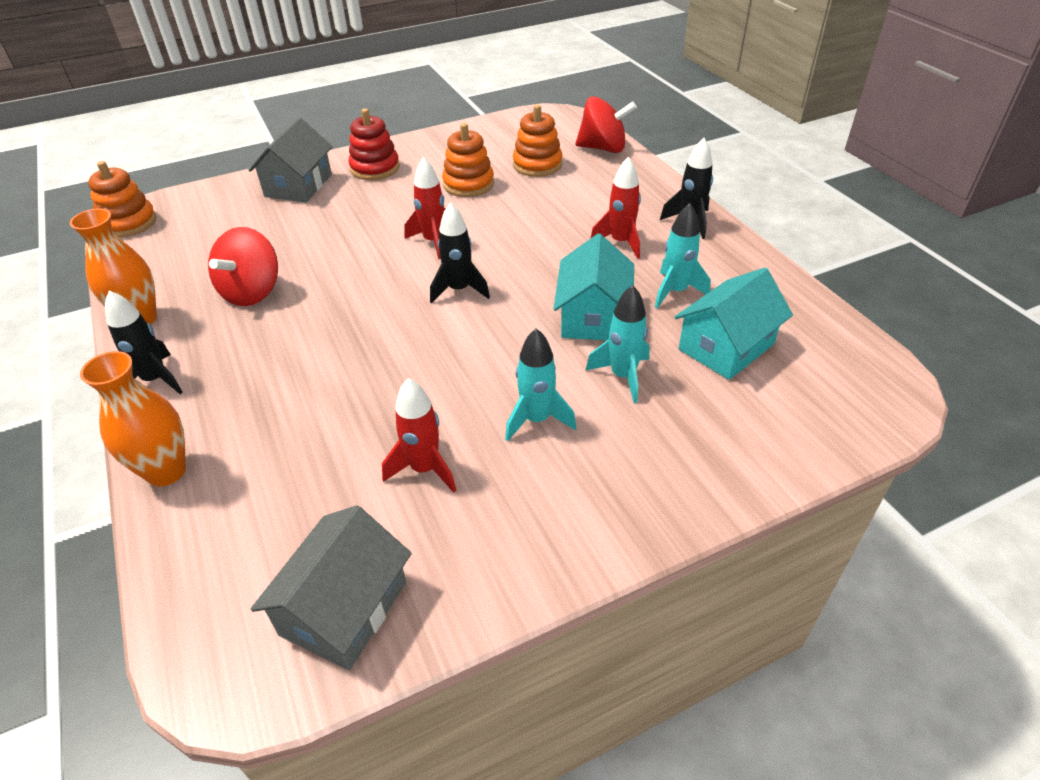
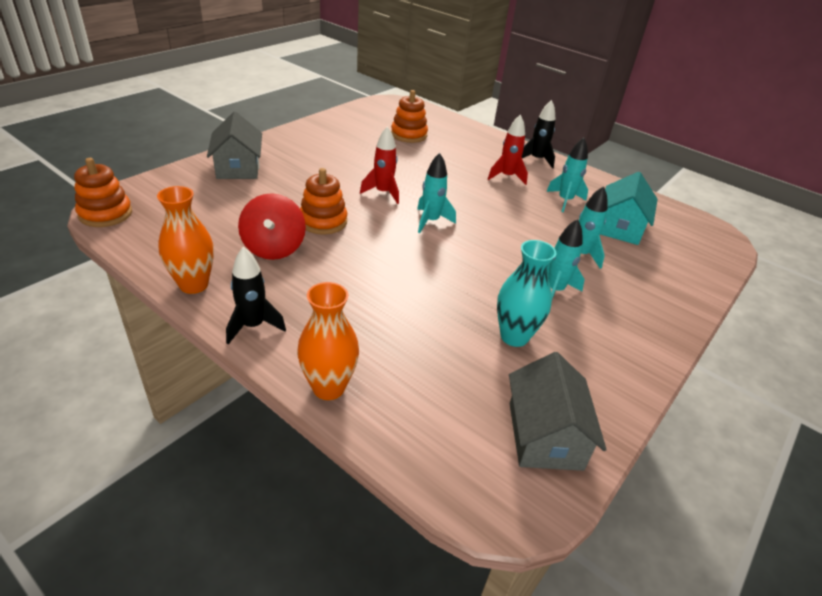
camera: 30 degrees left, 5 degrees down
(375, 168) = (290, 148): red stacking toy -> none
(424, 469) = (514, 336): red rocket -> turquoise vase
(459, 290) = (431, 221): black rocket -> turquoise rocket
(468, 184) = (372, 152): orange stacking toy -> orange stacking toy (323, 221)
(593, 316) = (531, 223): turquoise house -> none
(603, 148) = (443, 120): red spinning top -> none

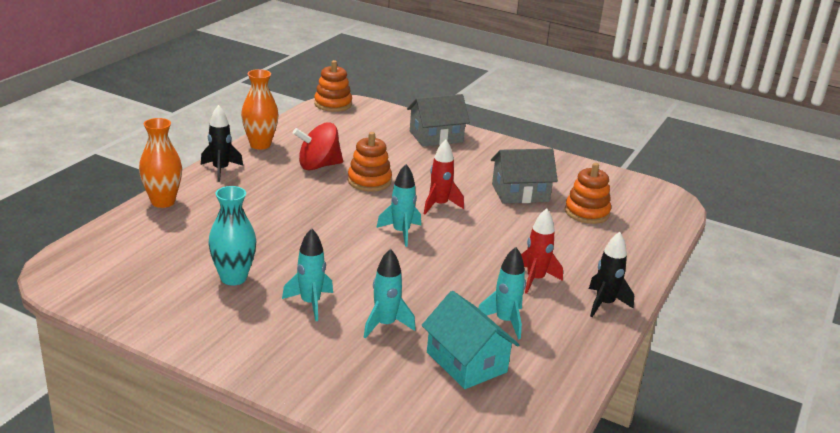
camera: 80 degrees right, 10 degrees down
(544, 435) = (120, 289): grey house -> grey house (520, 193)
(620, 227) = (466, 362): turquoise house -> turquoise house turned 45 degrees clockwise

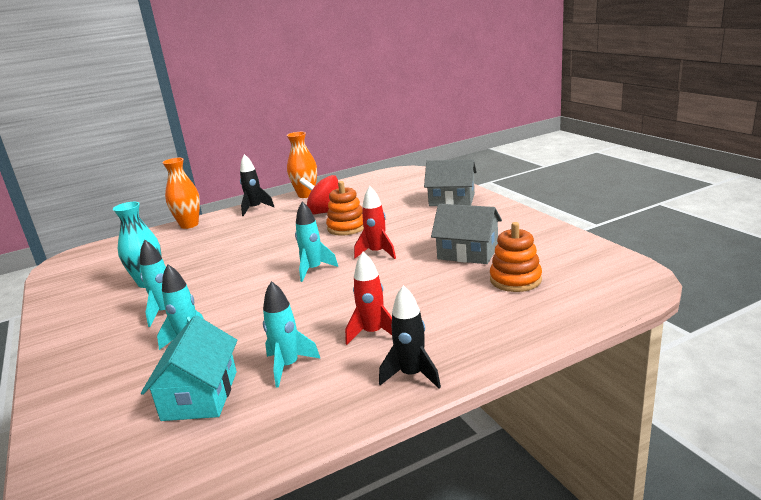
camera: 40 degrees right, 5 degrees down
(333, 104) = (399, 171): orange stacking toy -> none

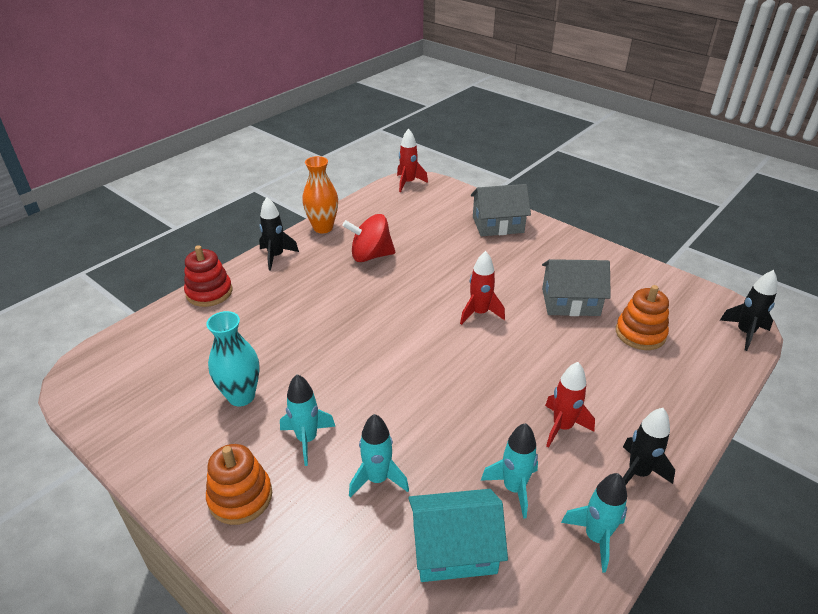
camera: 25 degrees left, 15 degrees up
(189, 225) = (209, 292): orange vase -> red stacking toy
(200, 395) = (454, 549): turquoise house -> turquoise house turned 75 degrees counterclockwise
(313, 270) = (429, 348): turquoise rocket -> turquoise rocket (596, 537)
(347, 227) = (415, 278): orange stacking toy -> orange stacking toy (240, 497)
(401, 172) = (408, 183): none -> red rocket
(633, 290) = (744, 333): none -> black rocket

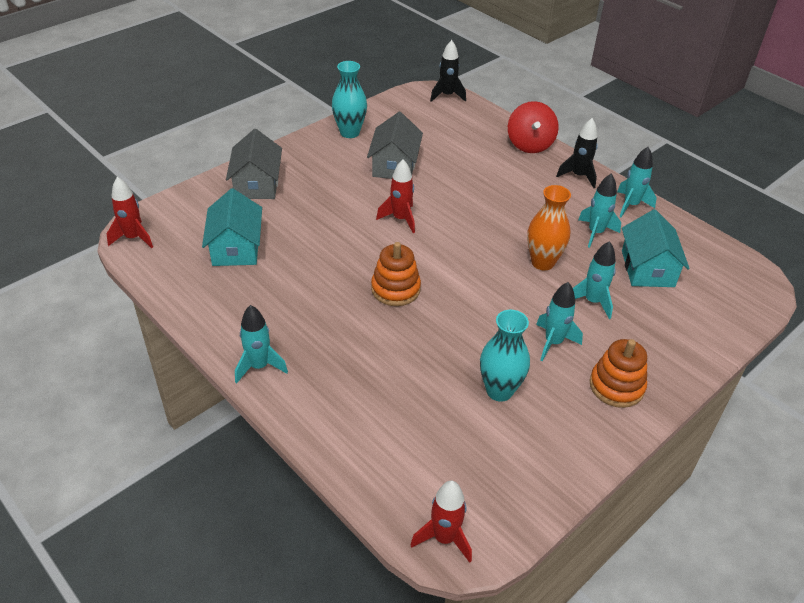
camera: 85 degrees left, 5 degrees up
(209, 292) = (319, 430): red stacking toy -> none
(276, 256) = (259, 366): black rocket -> turquoise rocket
(323, 228) = (209, 321): orange vase -> orange vase (542, 262)
(370, 256) = (284, 283): red spinning top -> red spinning top (530, 144)
(409, 227) = (236, 248): none -> turquoise house
(562, 427) = (538, 199): red rocket -> red rocket (444, 538)
(611, 266) = (349, 132): none -> turquoise vase
(640, 333) = (441, 140): orange stacking toy -> orange stacking toy (395, 289)

